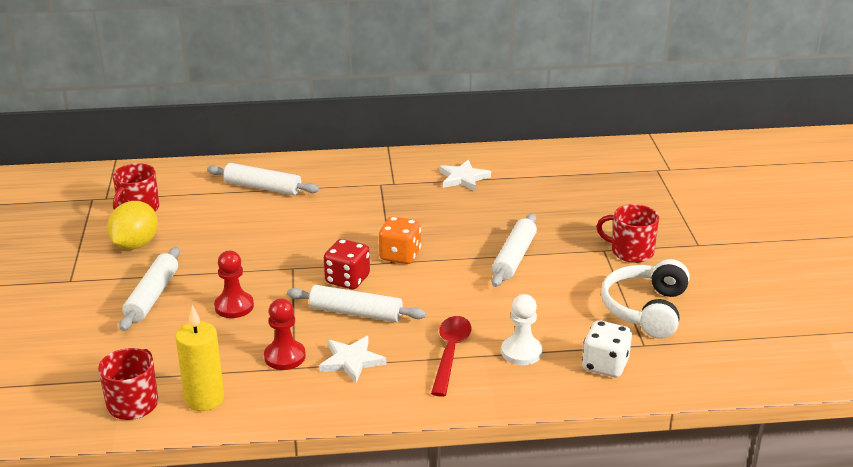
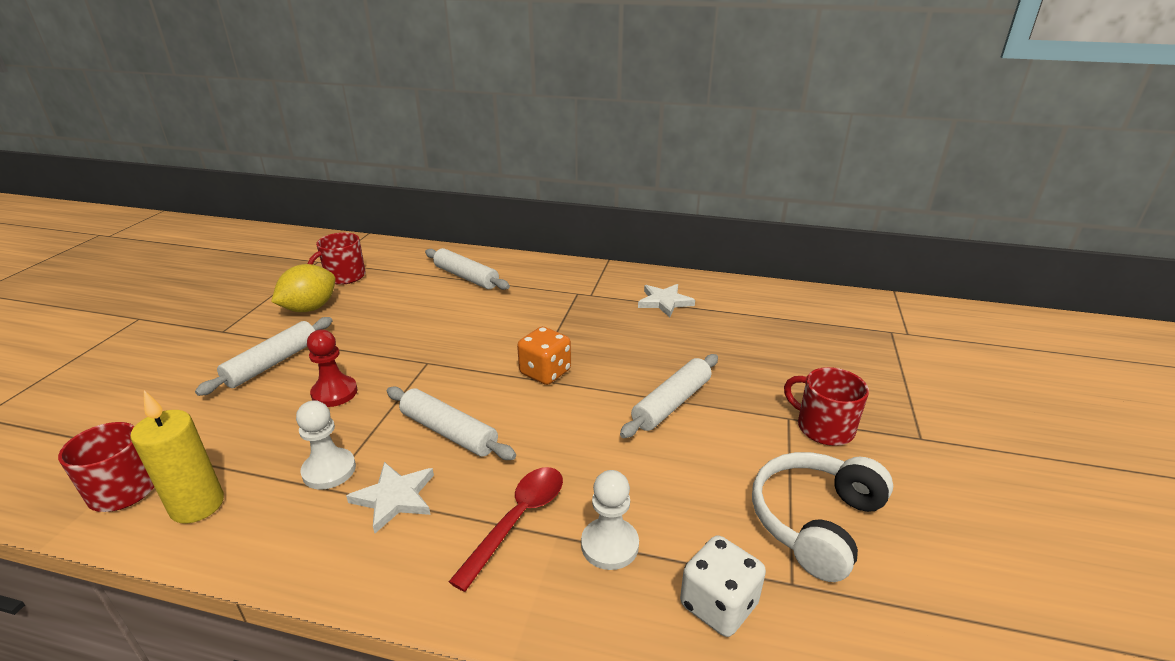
camera: 20 degrees right, 0 degrees up
(285, 357) = (329, 470): red pawn -> white pawn
(347, 280) = (470, 388): red dice -> none

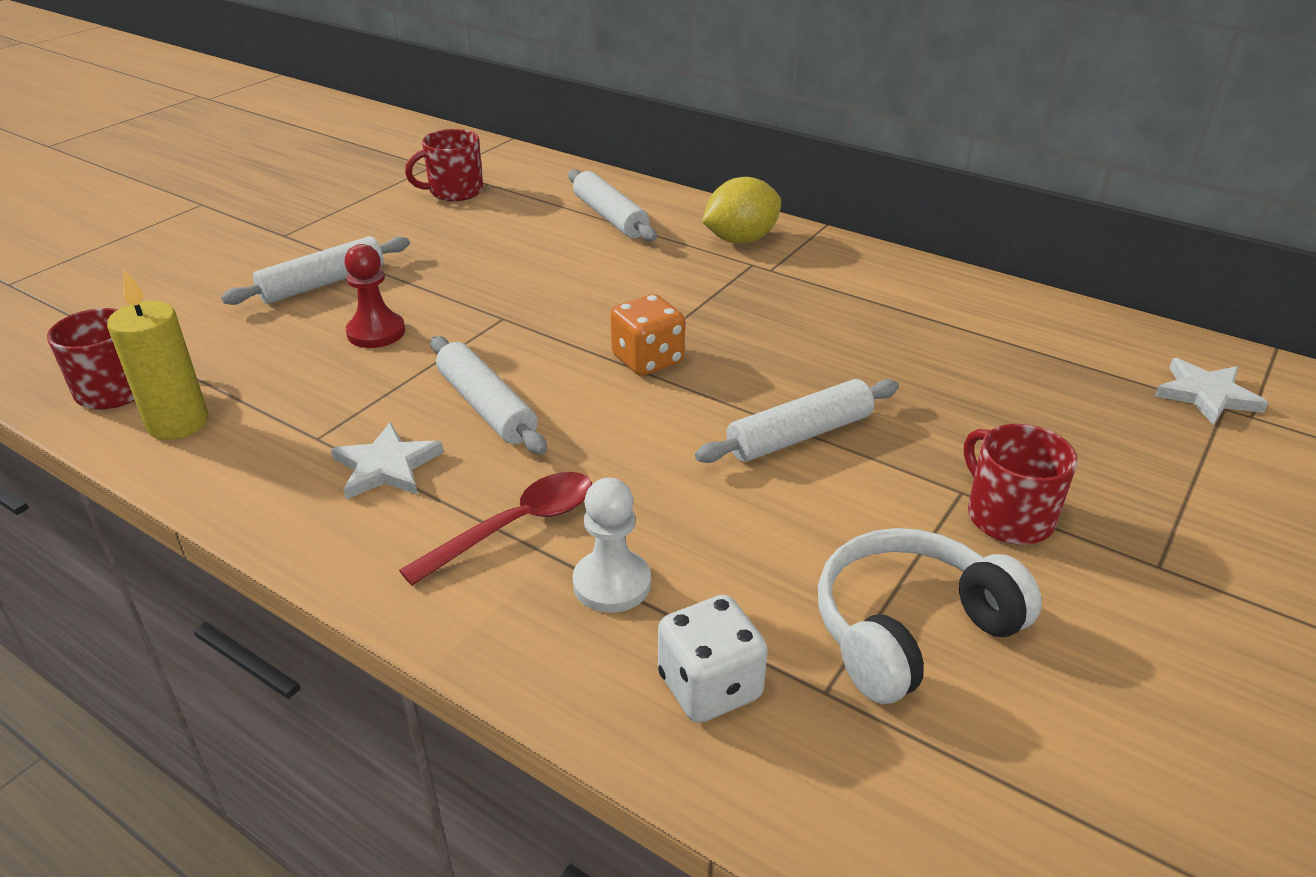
camera: 20 degrees right, 5 degrees up
(310, 308) = (395, 225): yellow lemon -> yellow lemon (740, 240)
(329, 470) = (329, 419): white pawn -> none
(664, 302) = (875, 298): white star -> white star (1206, 395)

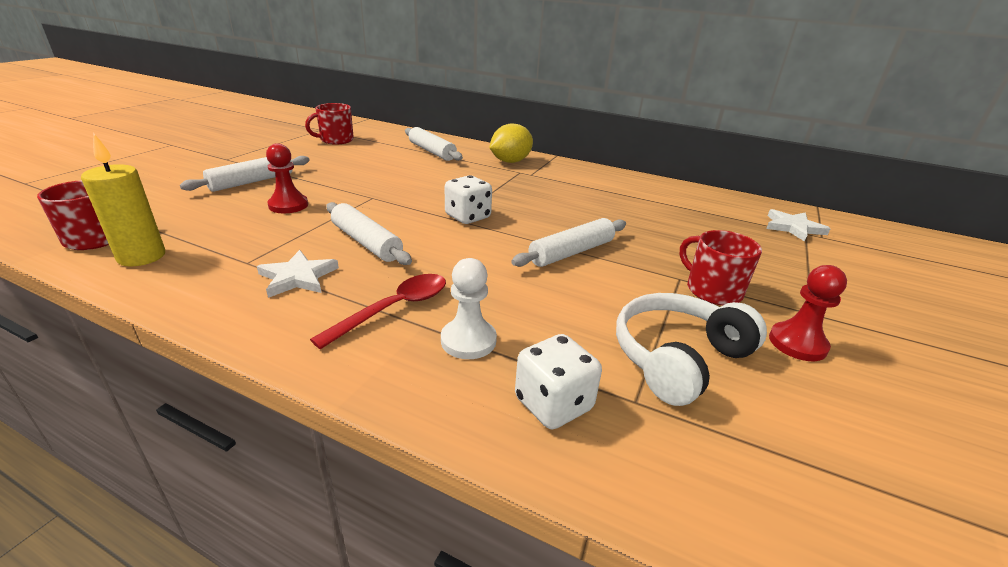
camera: 10 degrees left, 5 degrees down
(648, 360) = (468, 217): orange dice -> white dice
(1108, 617) = (797, 343): none -> red pawn

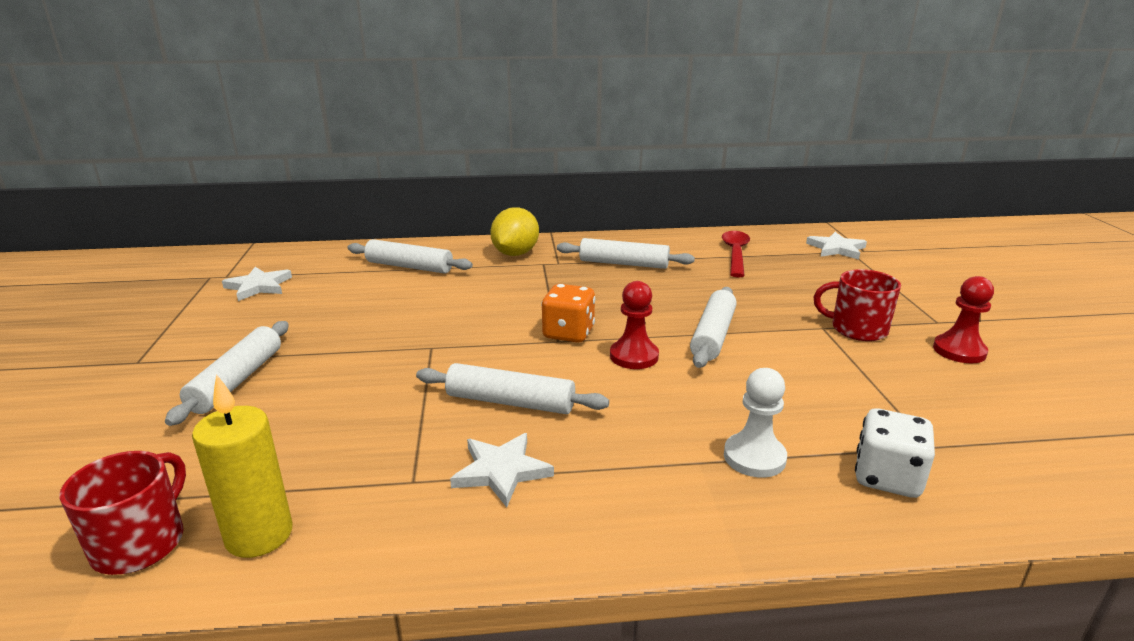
camera: 30 degrees left, 5 degrees down
(288, 205) = (344, 393): red pawn -> red pawn (634, 356)
(336, 140) = (258, 286): red mug -> white star
(394, 309) = (649, 458): red spoon -> red spoon (735, 254)
(468, 217) = (568, 333): white dice -> orange dice
(579, 187) = (624, 264): none -> white rolling pin
(678, 358) = (910, 398): white headphones -> none

